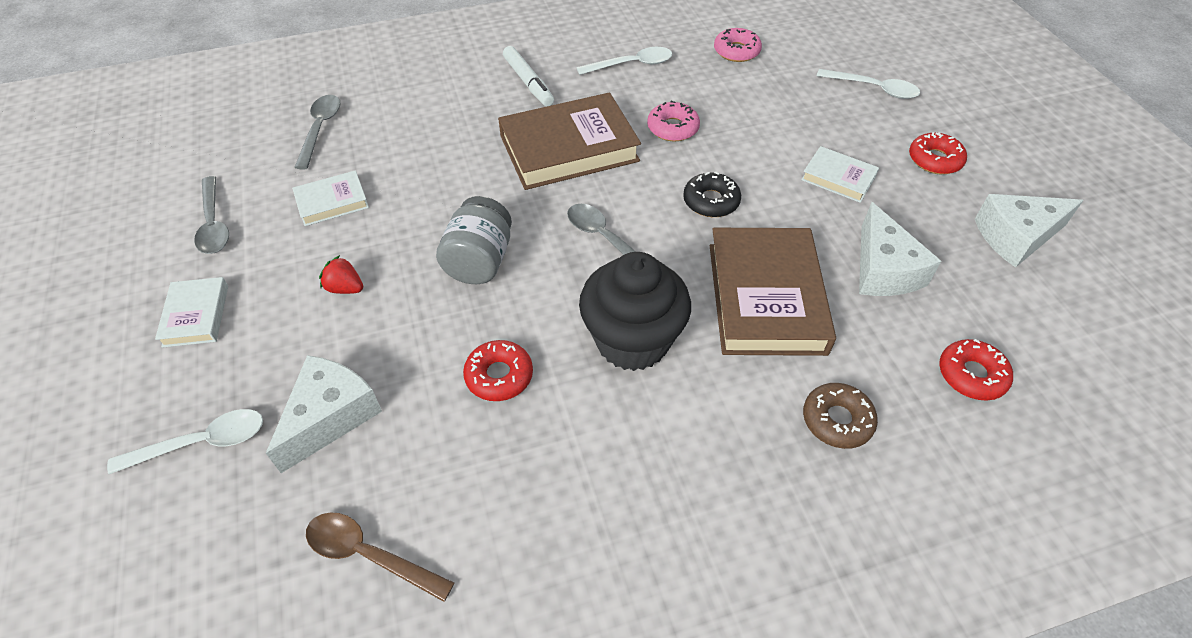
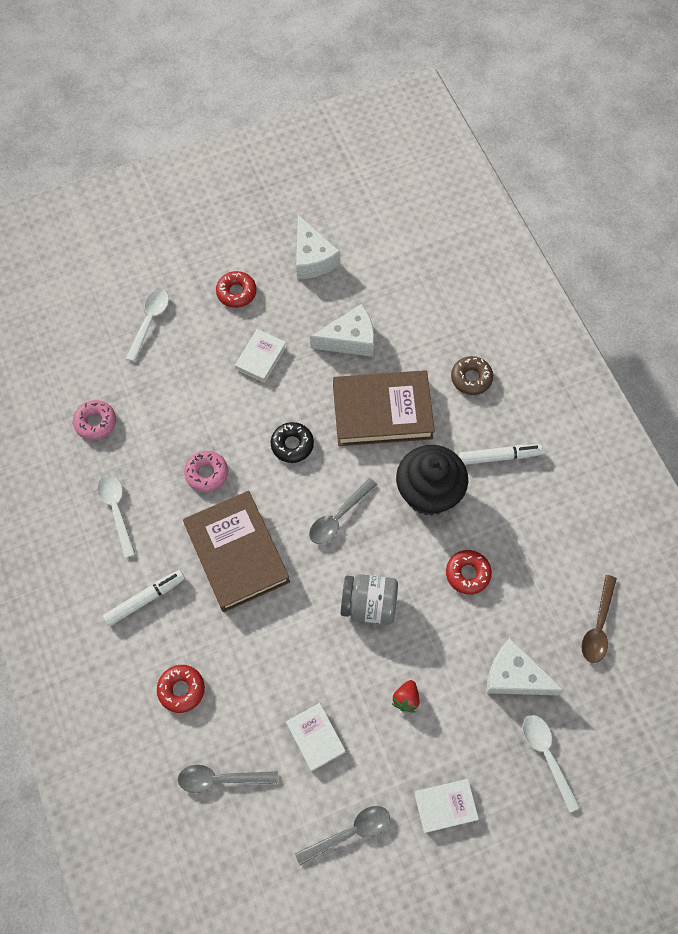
camera: 95 degrees left, 15 degrees up
(691, 443) = (498, 457): none -> white marker
(971, 375) = (429, 304): red donut -> red donut (181, 689)

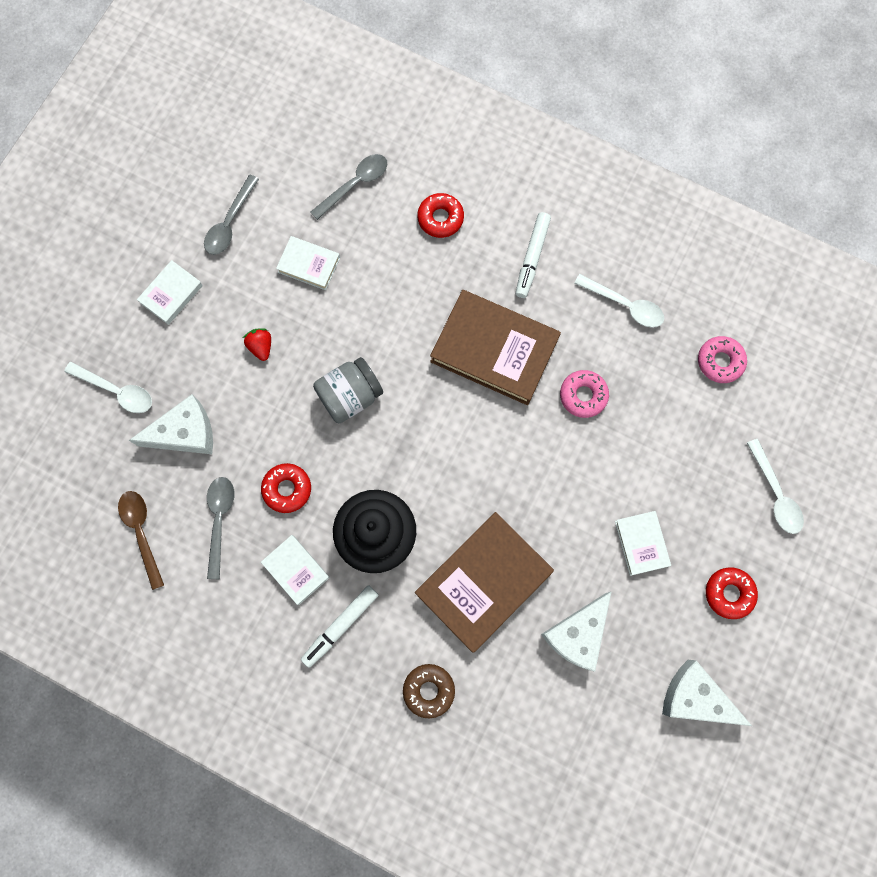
camera: 140 degrees right, 10 degrees up
(292, 445) = (535, 482): black donut -> none
(338, 517) = (438, 449): grey spoon -> grey spoon (220, 520)
(503, 514) = (296, 570): none -> white book

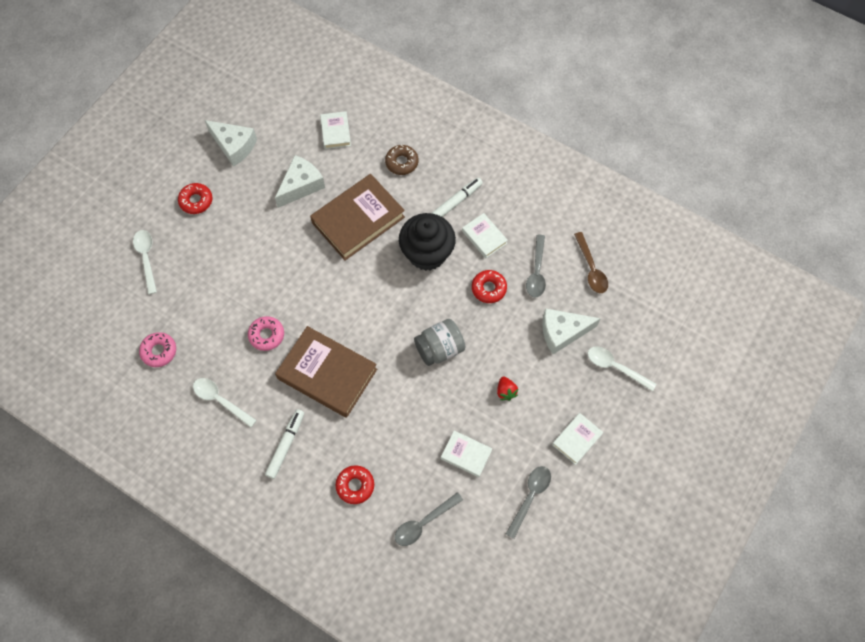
camera: 175 degrees left, 10 degrees down
(641, 543) = (247, 235): white book -> white book (335, 132)

